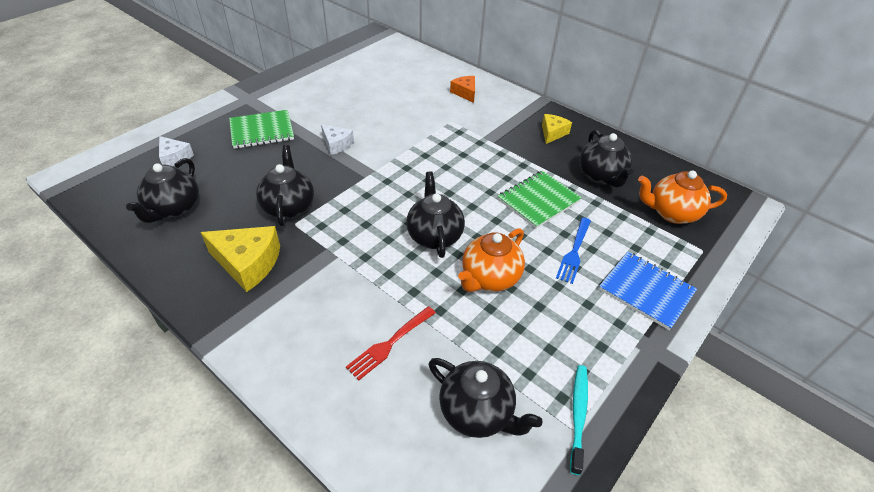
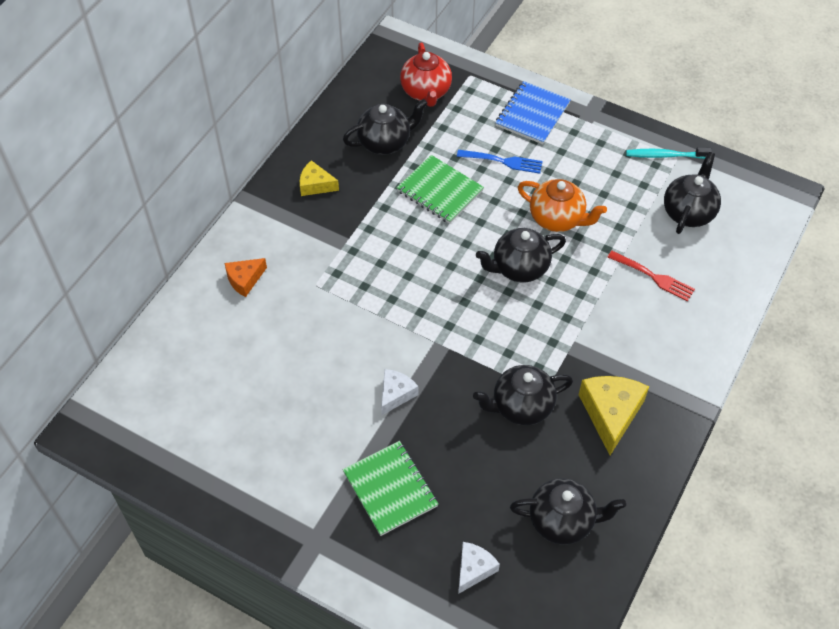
camera: 100 degrees left, 10 degrees up
(671, 213) = (426, 92): orange teapot -> red teapot

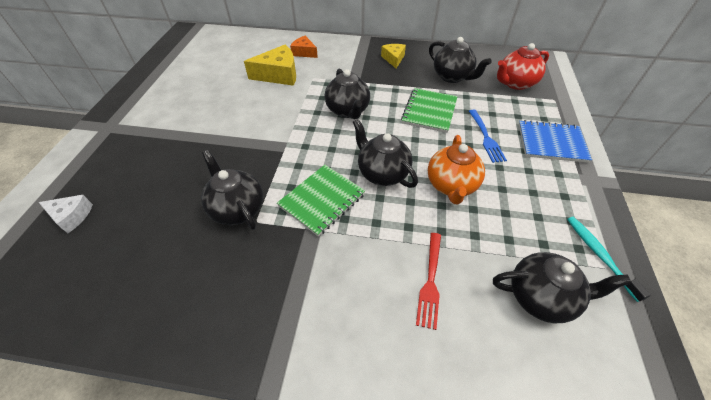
camera: 70 degrees right, 5 degrees down
(390, 489) = (149, 151): green notebook -> green notebook (322, 200)
(396, 394) = (233, 134): white cheese -> none
(562, 521) = (115, 269): black teapot -> black teapot (348, 111)
(611, 414) = (243, 282): yellow cheese -> yellow cheese (279, 75)

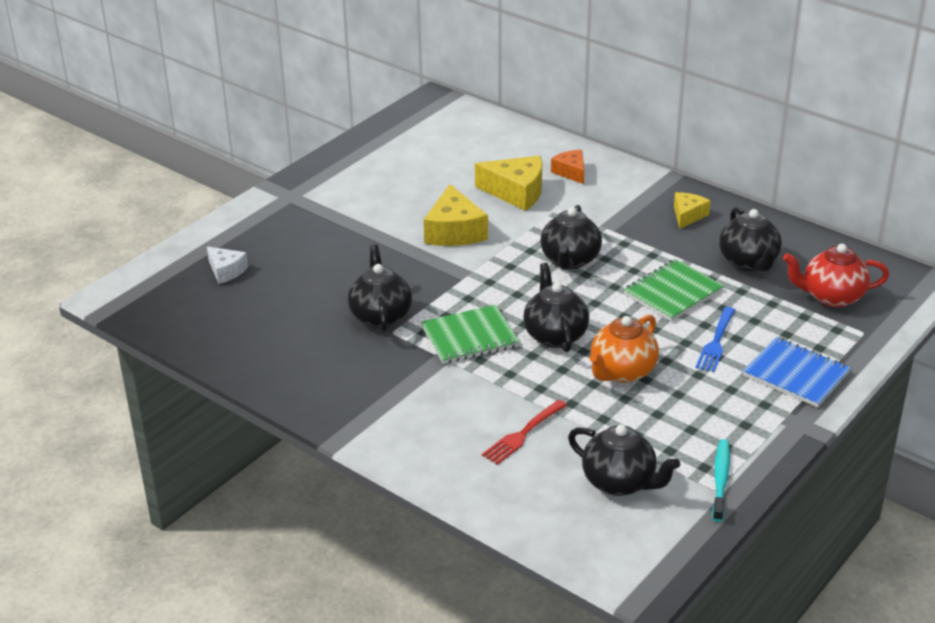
camera: 30 degrees right, 15 degrees down
(254, 115) = (454, 231): none -> yellow cheese

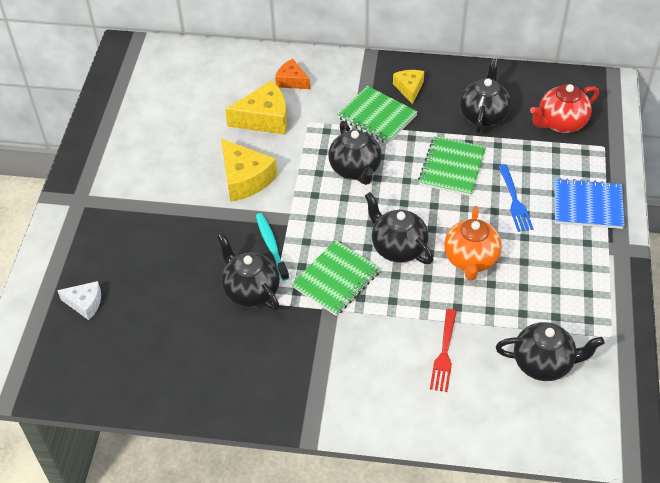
camera: 30 degrees left, 15 degrees up
(632, 227) = (377, 116): none -> green notebook
(720, 479) = (607, 325): turquoise toothbrush -> turquoise toothbrush (271, 246)
(748, 262) = (483, 115): black teapot -> black teapot turned 120 degrees counterclockwise

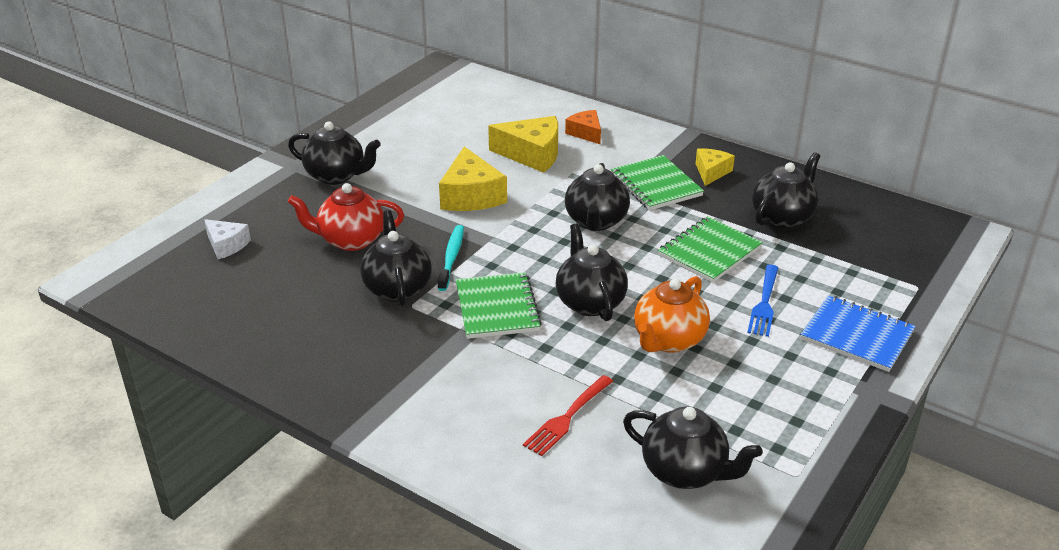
camera: 25 degrees right, 15 degrees down
(122, 198) = (336, 176): none -> black teapot
(336, 279) = (497, 308): green notebook -> green notebook turned 75 degrees counterclockwise
(560, 123) = (875, 250): red teapot -> red teapot (350, 240)

